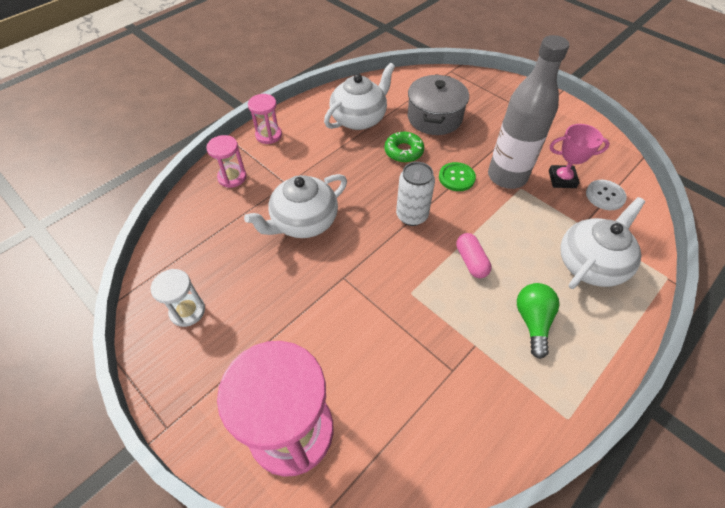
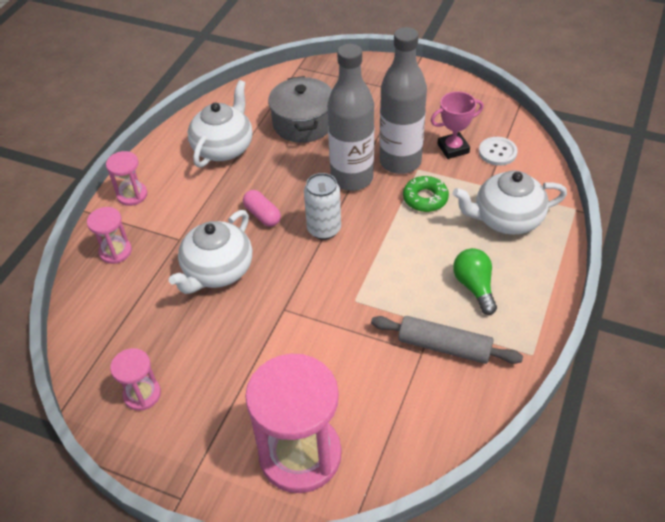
camera: 20 degrees left, 5 degrees down
(187, 311) = (142, 394): white hourglass -> pink hourglass
(403, 151) = (287, 168): green donut -> green donut (425, 198)
(456, 177) = (352, 178): green button -> grey bottle
(471, 261) = (398, 253): pink capsule -> pink capsule (262, 215)
(478, 373) = (444, 347): none -> grey rolling pin
(590, 264) = (506, 219): white teapot -> white teapot turned 120 degrees counterclockwise

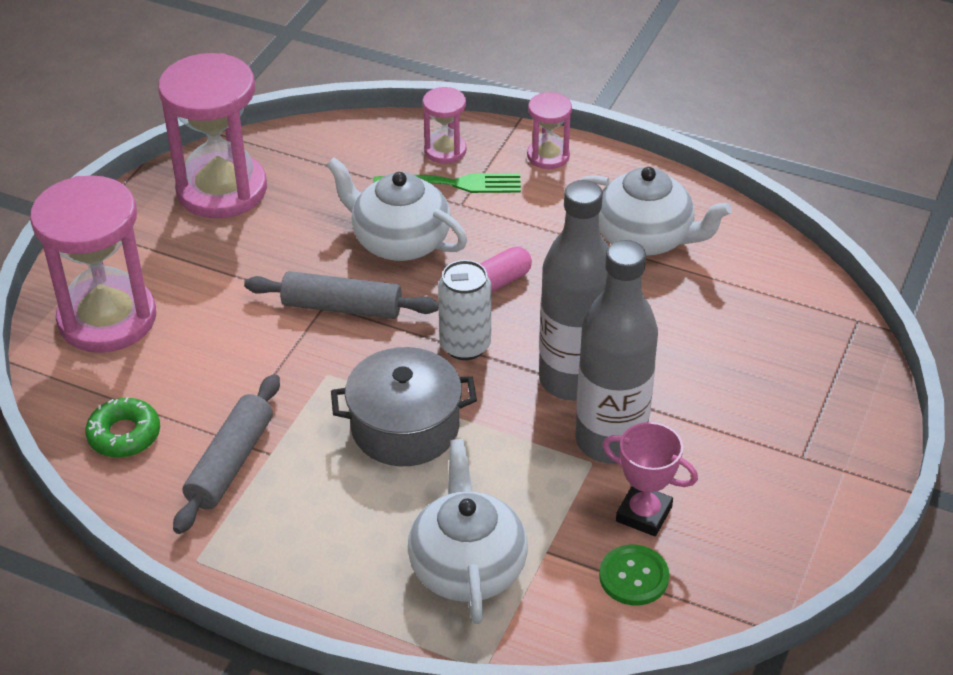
camera: 90 degrees right, 5 degrees down
(142, 394) = (222, 190): pink hourglass -> pink hourglass, size x2.07
(156, 244) = (454, 184): none -> green fork
(287, 298) = (342, 307): none -> grey rolling pin
(303, 123) = (706, 325): grey pot -> grey pot (405, 427)
(425, 198) = (522, 466): green donut -> green donut (124, 435)
(453, 148) = (644, 514): pink trophy -> pink trophy turned 45 degrees counterclockwise
(474, 287) = (331, 508): green light bulb -> none
(497, 152) = (633, 577): white button -> green button

